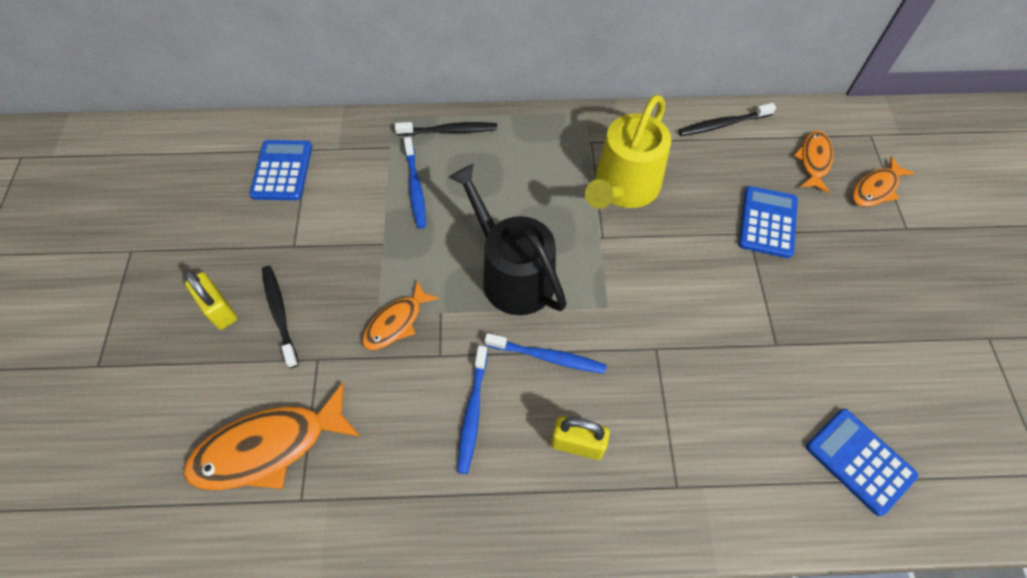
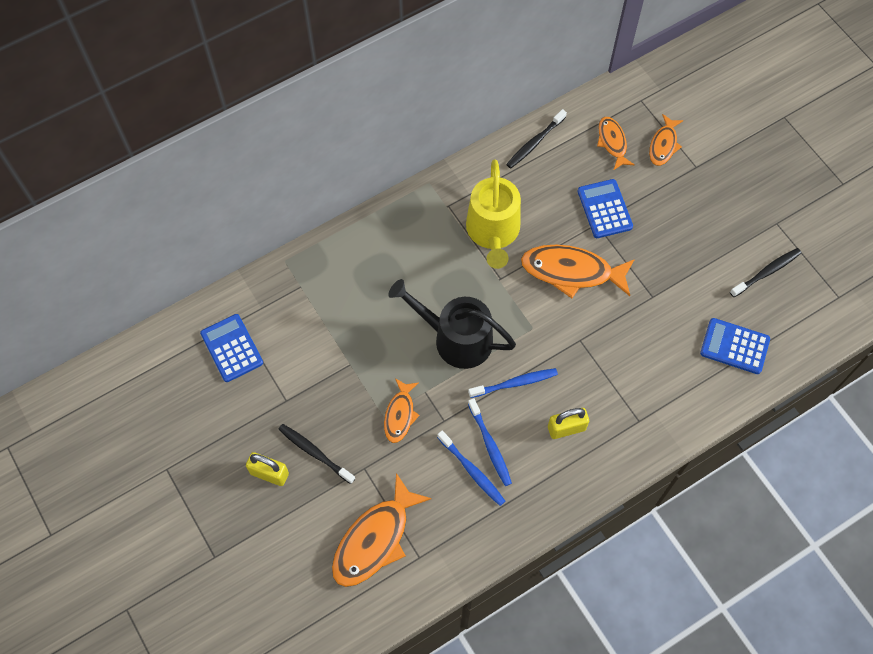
camera: 30 degrees left, 5 degrees up
(415, 187) = (343, 309): blue toothbrush -> blue toothbrush (472, 471)
(449, 131) = (336, 250): black toothbrush -> black toothbrush (766, 272)
(690, 269) = (572, 271): none -> orange fish

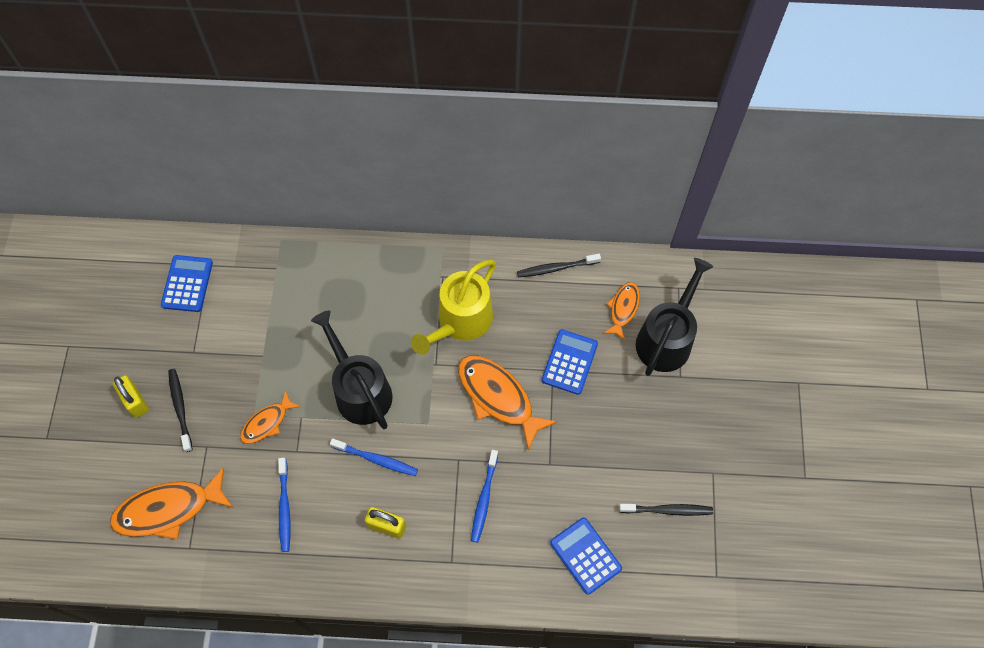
camera: 35 degrees right, 0 degrees up
(490, 445) = (315, 496): blue toothbrush -> blue toothbrush (484, 498)
(663, 145) = (666, 339): orange fish -> black watering can

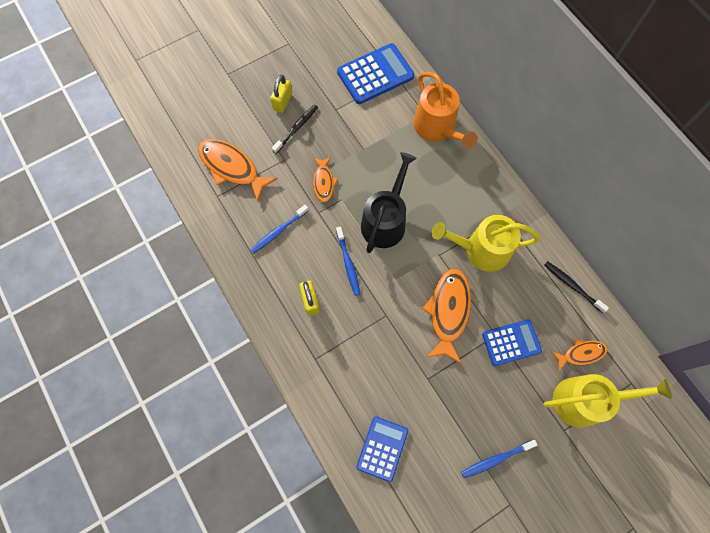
camera: 55 degrees right, 5 degrees up
(187, 284) = (375, 74): blue calculator -> blue calculator, size x1.51
(267, 422) = (323, 182): orange fish -> orange fish turned 105 degrees counterclockwise
(300, 268) = (437, 128): none -> orange watering can
(484, 498) = (372, 351): blue toothbrush -> blue toothbrush (496, 459)
(666, 339) = (584, 401): black watering can -> yellow watering can
(667, 510) = (457, 487): black toothbrush -> none

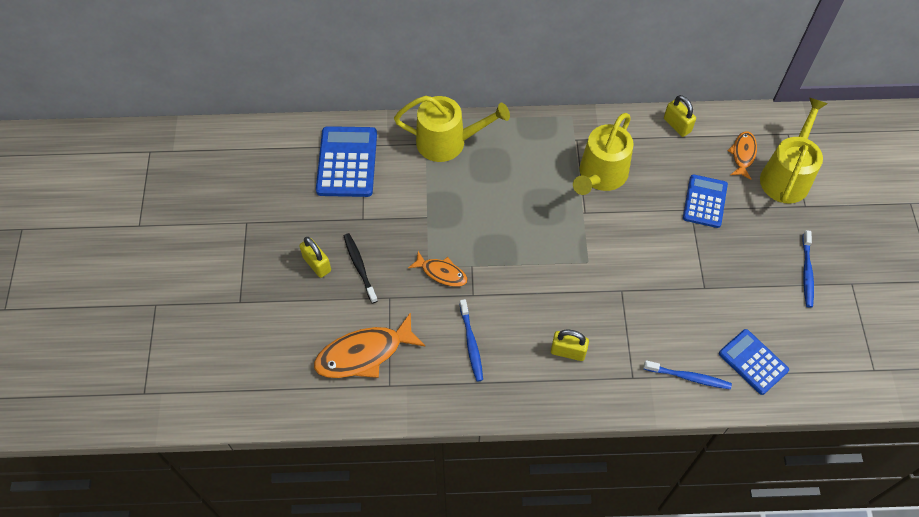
camera: 60 degrees left, 10 degrees down
(348, 263) = (547, 296): blue toothbrush -> blue toothbrush (688, 377)
(385, 221) = (521, 239): black watering can -> none
(437, 128) = (447, 142): orange watering can -> yellow watering can
(448, 312) = (647, 235): orange fish -> none
(572, 286) = (677, 125): black toothbrush -> yellow padlock

